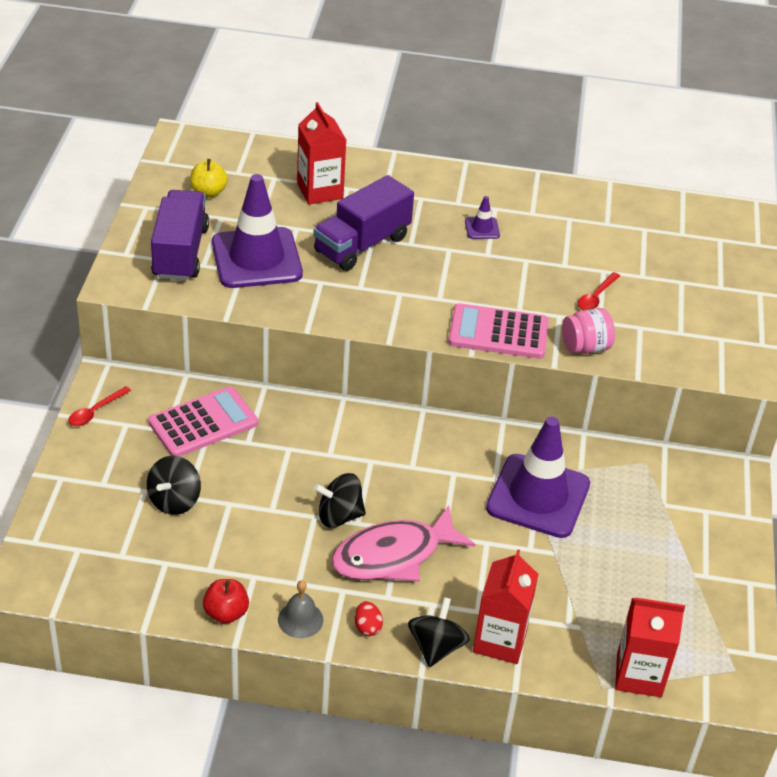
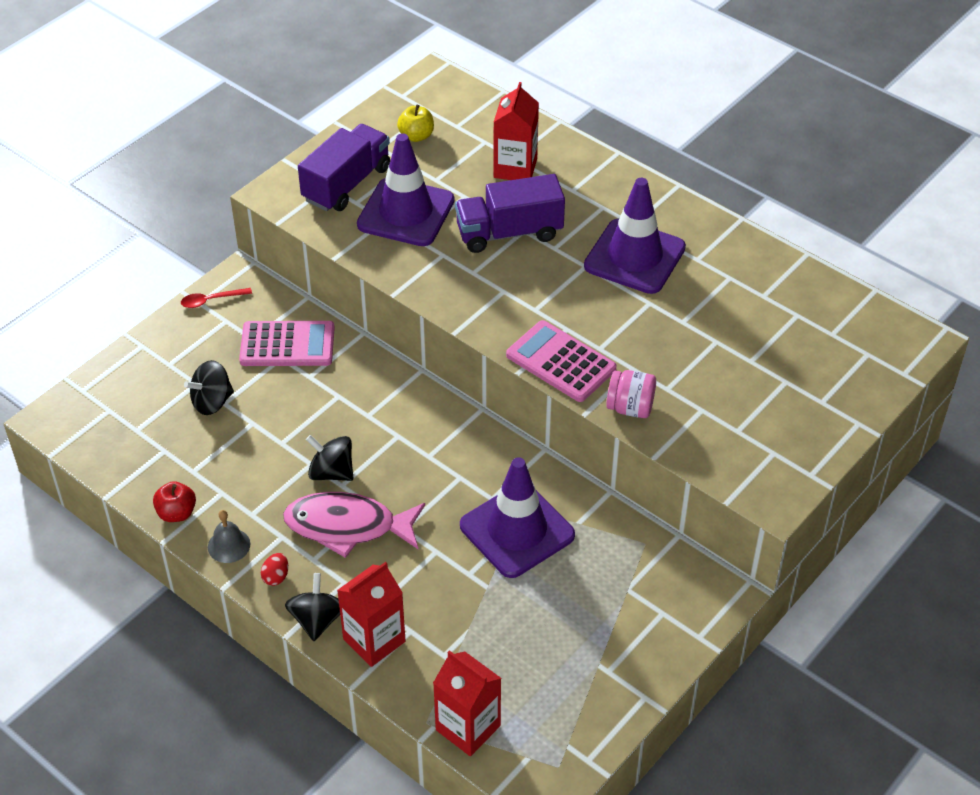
camera: 35 degrees right, 5 degrees up
(436, 647) = (317, 620): black spinning top -> black spinning top turned 45 degrees counterclockwise
(482, 228) = (634, 257): purple traffic cone -> purple traffic cone, size x2.46
(596, 297) = (685, 364): red spoon -> none

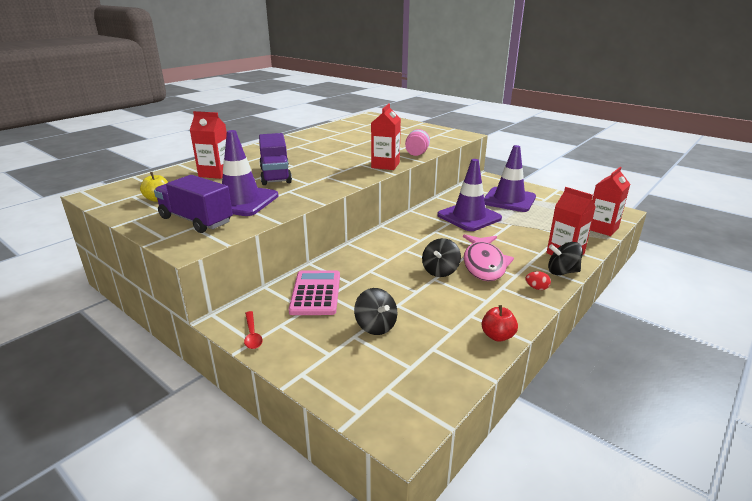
camera: 90 degrees left, 20 degrees down
(229, 545) = (518, 309): grey bell -> none
(561, 362) = (385, 165): pink calculator -> red carton
(634, 257) = (307, 151): purple traffic cone -> purple traffic cone (509, 200)

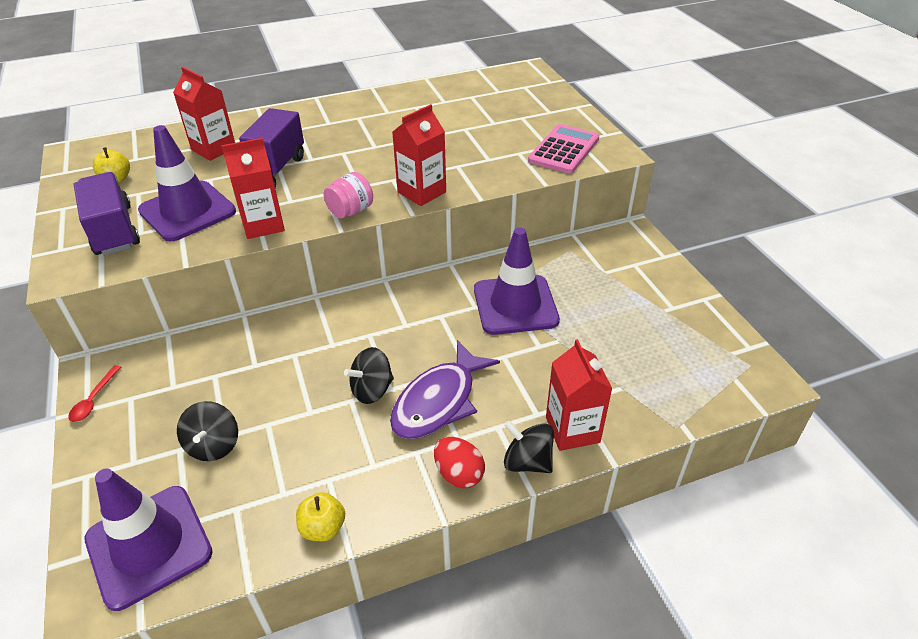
camera: 30 degrees right, 15 degrees up
(316, 293) = (205, 366): pink calculator -> pink calculator (564, 150)
(416, 154) = (492, 178): pink jar -> pink jar (350, 211)
(484, 264) = (438, 401): pink fish -> purple fish
(497, 336) = (323, 528): red apple -> yellow apple
(509, 200) = (612, 290): purple traffic cone -> purple traffic cone (149, 546)
(536, 288) = (459, 474): red egg -> red egg, size x1.58
(602, 228) = (692, 403): red carton -> red carton (263, 225)

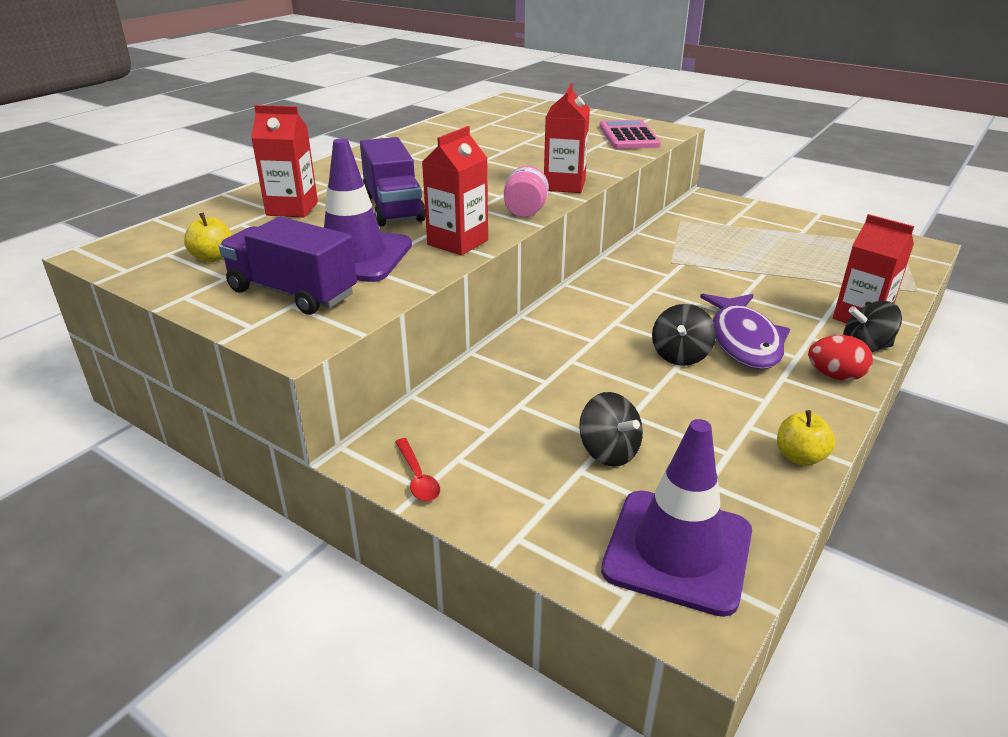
camera: 35 degrees left, 10 degrees down
(515, 305) = (697, 264): purple traffic cone -> none

